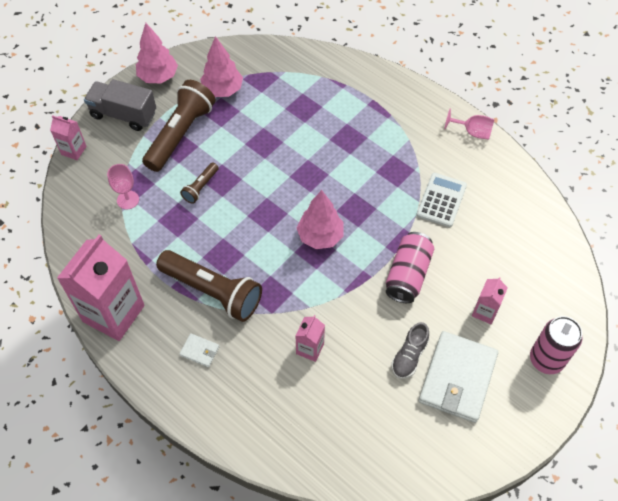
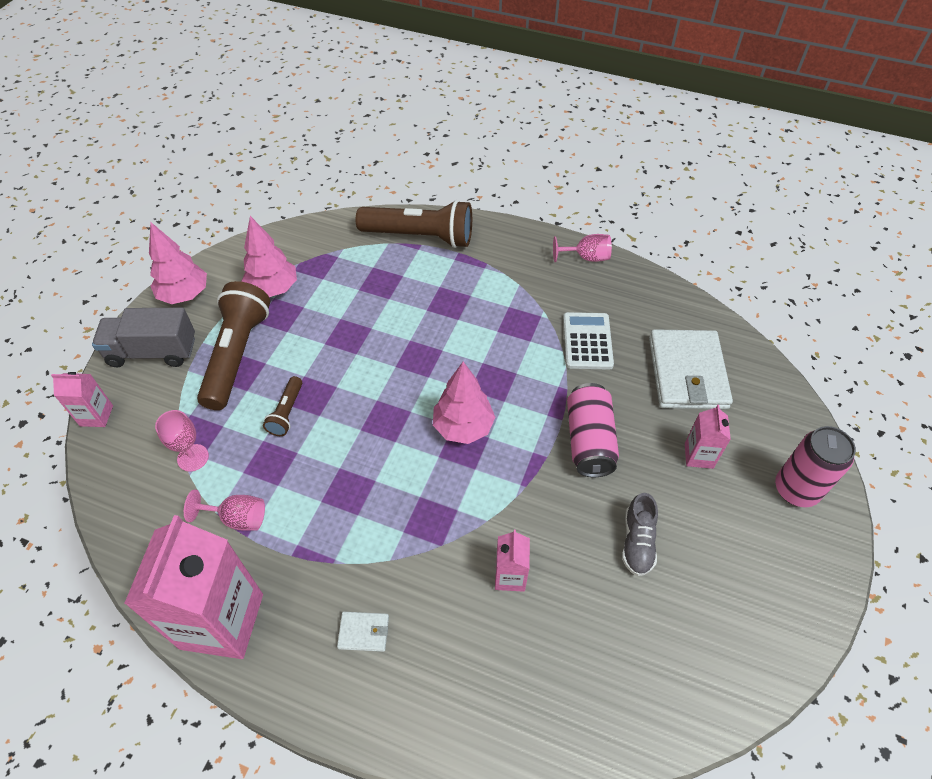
camera: 20 degrees left, 5 degrees down
(144, 250) = (237, 518): none -> pink goblet
(213, 292) = (352, 543): brown flashlight -> brown flashlight (420, 237)
(457, 378) = (708, 550): white wallet -> white wallet (687, 373)

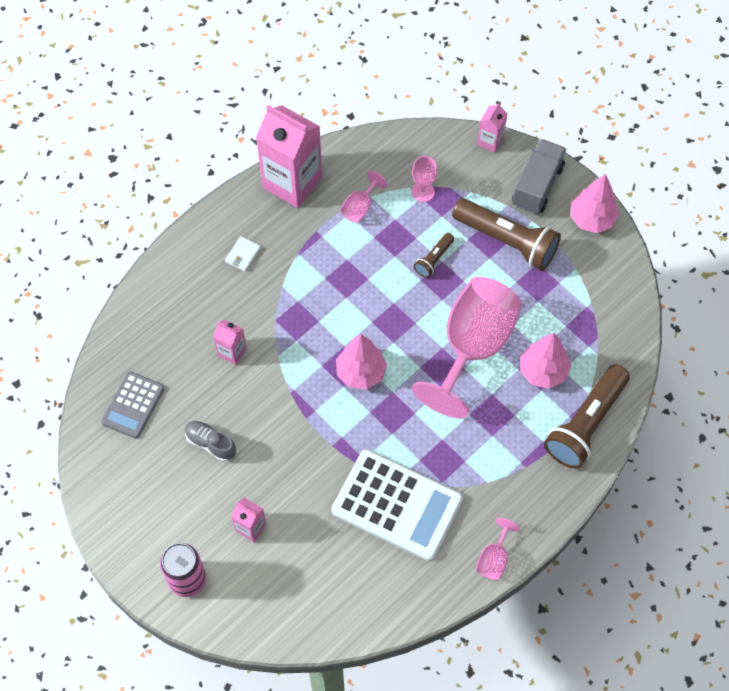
camera: 115 degrees right, 10 degrees up
(273, 289) = (569, 285): pink tree -> pink tree (542, 371)
(286, 412) = (433, 259): brown flashlight -> brown flashlight turned 90 degrees counterclockwise
(382, 341) = (472, 347): none -> pink goblet
(587, 341) = (397, 505): white calculator -> white calculator, size x1.78
(589, 440) = (304, 455): pink can -> none
(650, 664) = (133, 405): none -> grey calculator
(687, 373) = (326, 567): white wallet -> none

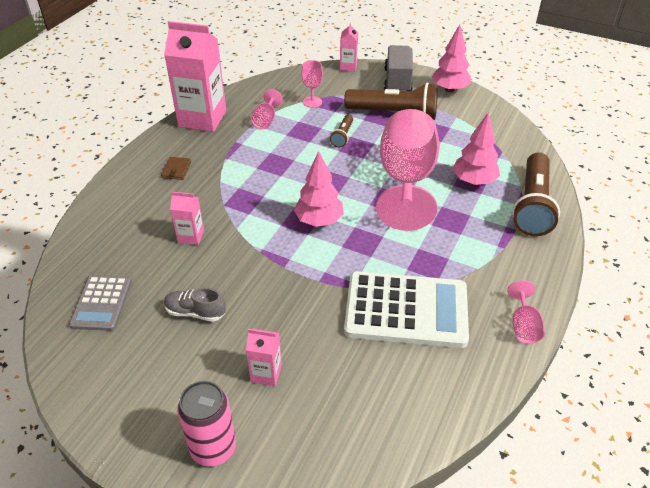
camera: 20 degrees left, 20 degrees down
(243, 255) = (176, 170): white wallet -> brown wallet

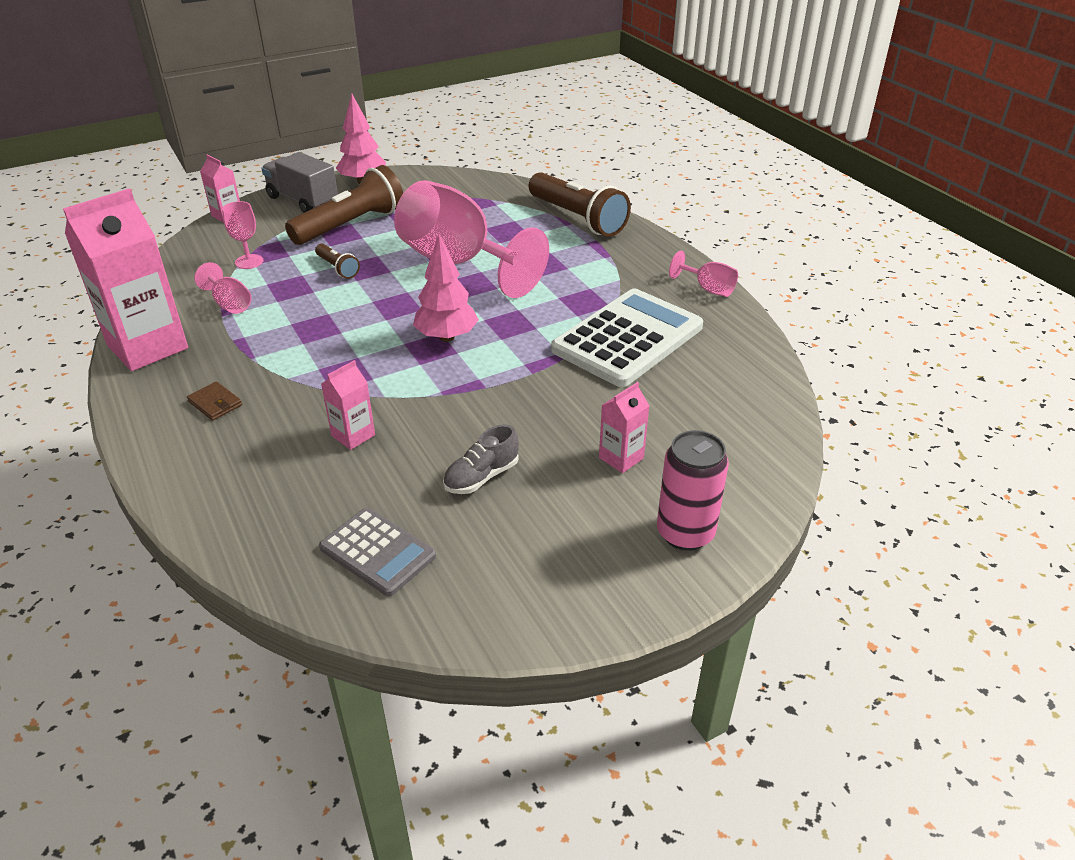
camera: 55 degrees left, 5 degrees down
(474, 181) = (510, 230): pink tree -> none

